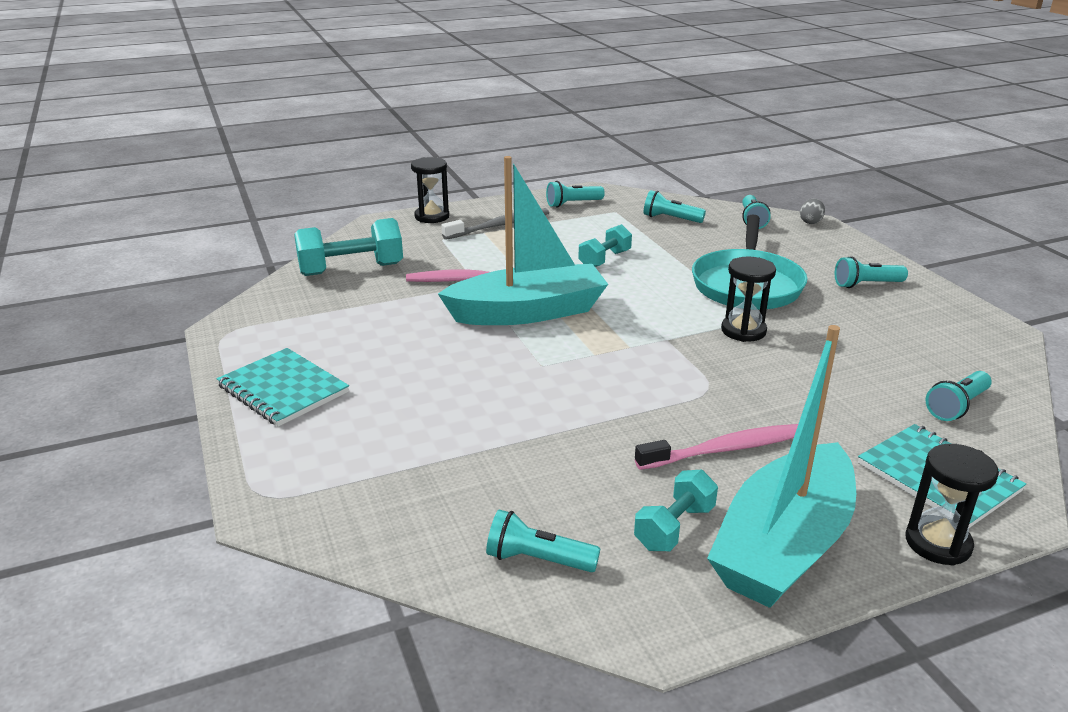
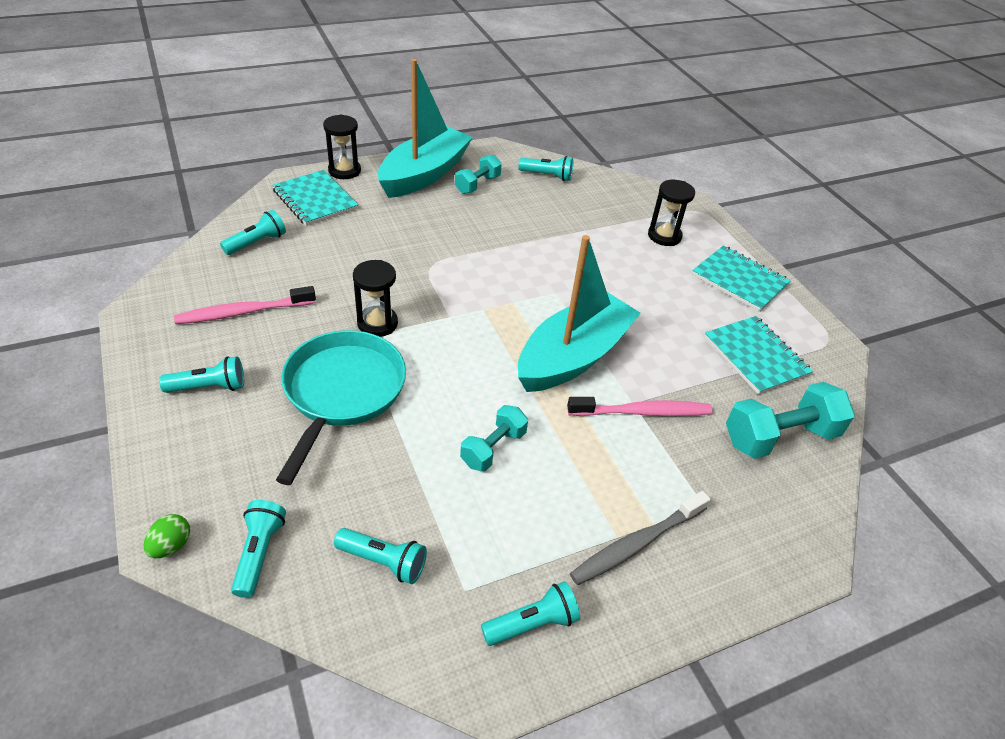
camera: 175 degrees right, 15 degrees up
(327, 318) = (755, 356): none -> turquoise notebook
(432, 217) = (743, 578): black hourglass -> black hourglass (664, 236)
(528, 312) = (573, 356): turquoise boat -> turquoise boat turned 150 degrees clockwise
(725, 449) = (435, 222): pink toothbrush -> pink toothbrush (243, 312)
(810, 222) = (171, 545): grey egg -> green egg

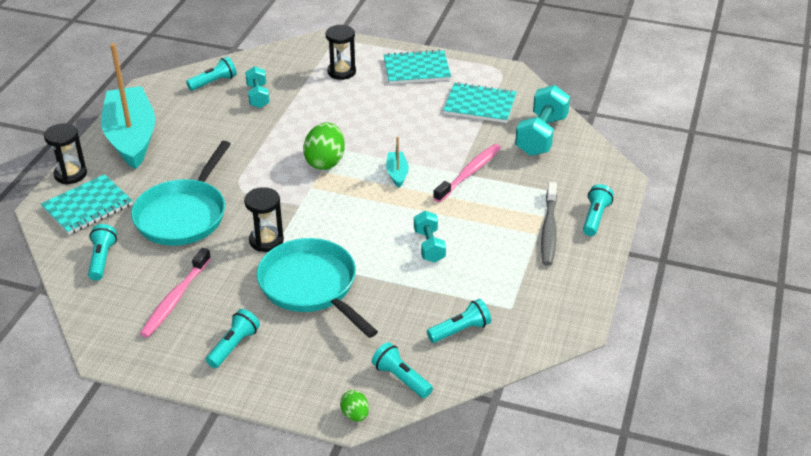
camera: 45 degrees left, 5 degrees down
(315, 200) = (87, 206): turquoise notebook -> turquoise notebook turned 45 degrees counterclockwise
(360, 254) = (184, 215): none -> turquoise pan
(477, 184) = (179, 119): turquoise dumbbell -> turquoise dumbbell (258, 96)
(529, 298) = (325, 162): none -> green egg
(532, 623) = (555, 294): turquoise flashlight -> turquoise flashlight (595, 218)
(573, 356) = (397, 173): turquoise boat -> turquoise boat, size x0.41

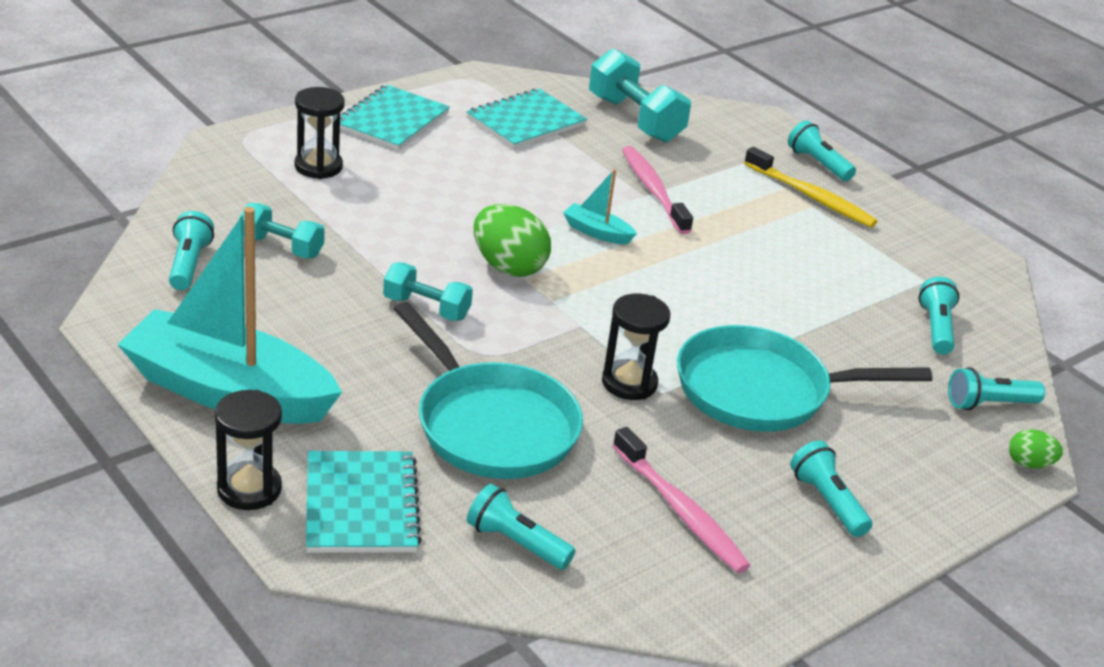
camera: 60 degrees left, 5 degrees down
(429, 246) = (764, 277): turquoise dumbbell -> turquoise dumbbell (426, 308)
(549, 230) = (811, 197): grey toothbrush -> yellow toothbrush

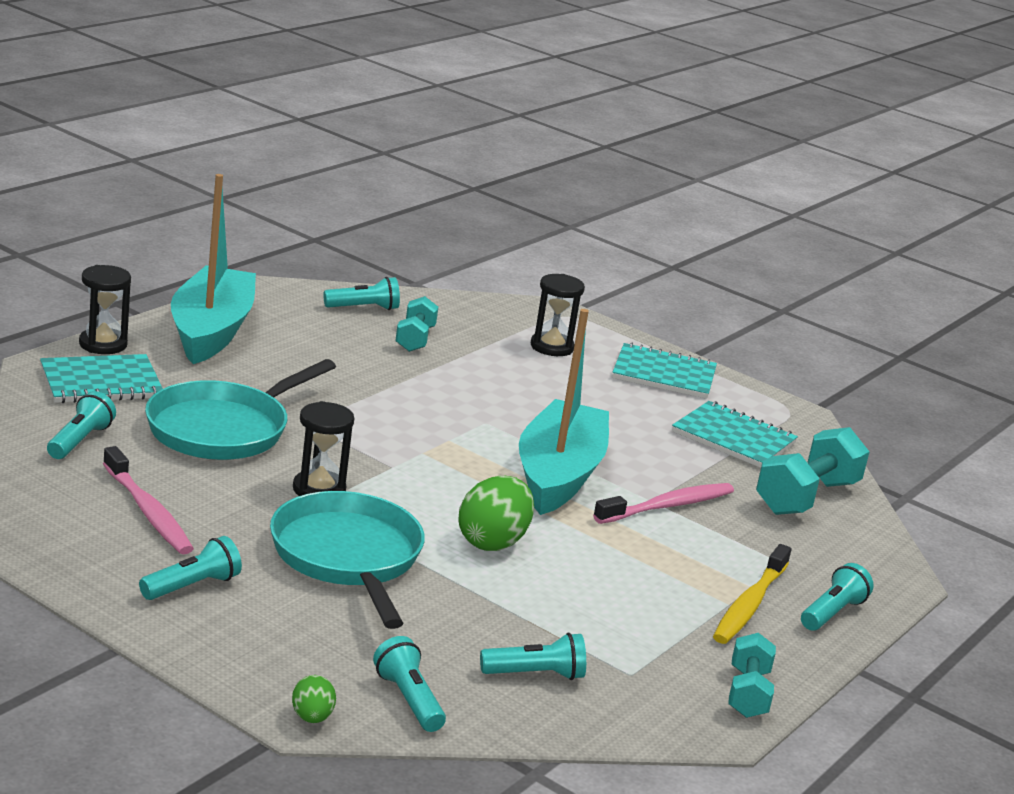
camera: 75 degrees right, 10 degrees down
(426, 308) = (370, 398): turquoise dumbbell -> turquoise dumbbell (748, 693)
(508, 267) = (462, 432): green egg -> green egg (492, 542)
(597, 232) = (558, 475): turquoise boat -> turquoise boat, size x2.45
(680, 510) = (148, 511): pink toothbrush -> pink toothbrush turned 75 degrees counterclockwise

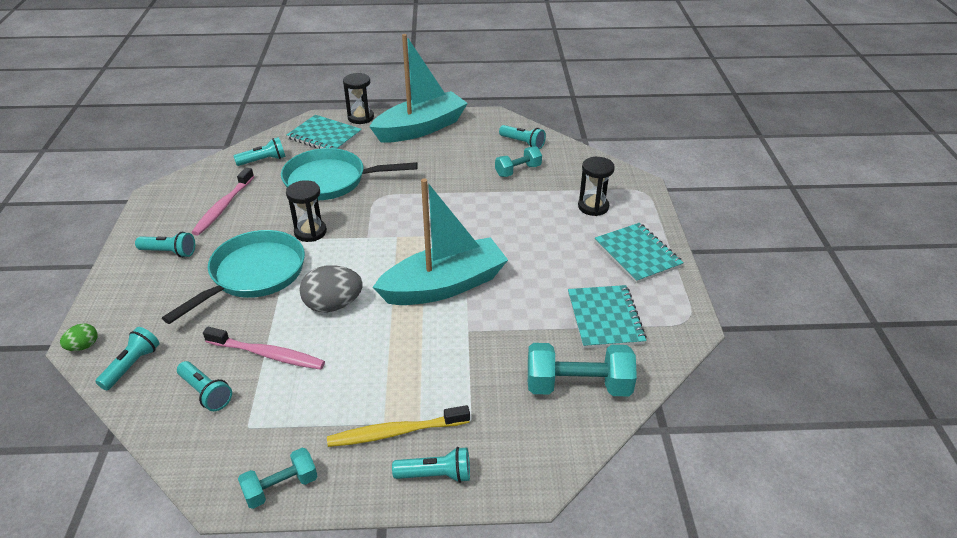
camera: 55 degrees right, 15 degrees up
(492, 542) = (333, 305): green egg -> grey egg
(667, 506) = (471, 339): pink toothbrush -> pink toothbrush (267, 354)

